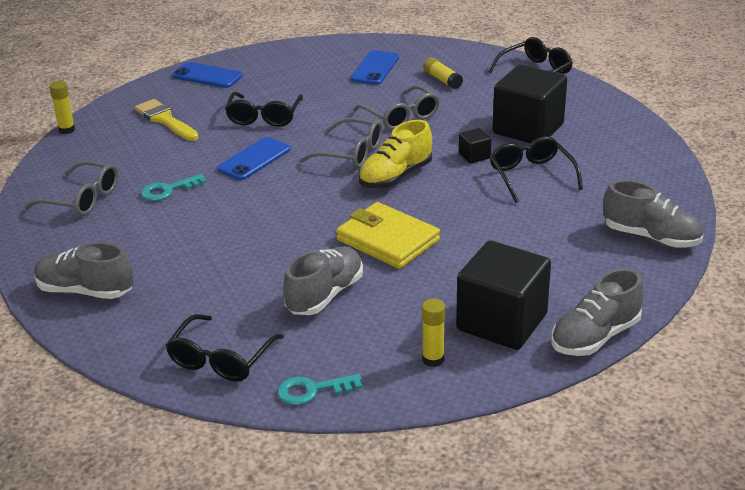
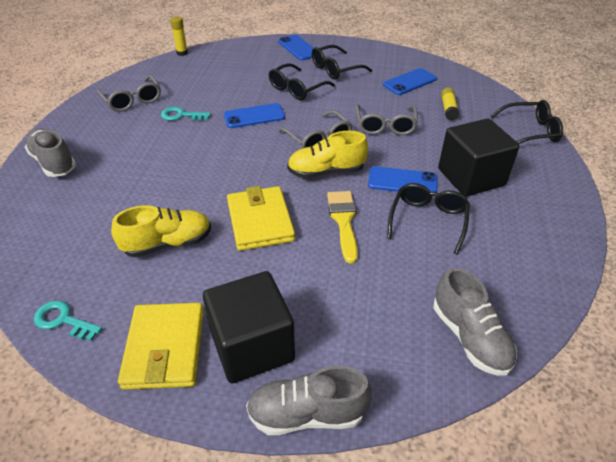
camera: 35 degrees right, 10 degrees up
(165, 120) = (239, 67): yellow brush -> yellow brush (343, 221)
(221, 359) = (50, 257): black glasses -> black glasses (335, 69)
(325, 295) = (168, 244): grey shoe -> yellow shoe
(433, 359) = (165, 348): yellow glue stick -> yellow wallet
(474, 156) = (402, 181): black cube -> blue phone

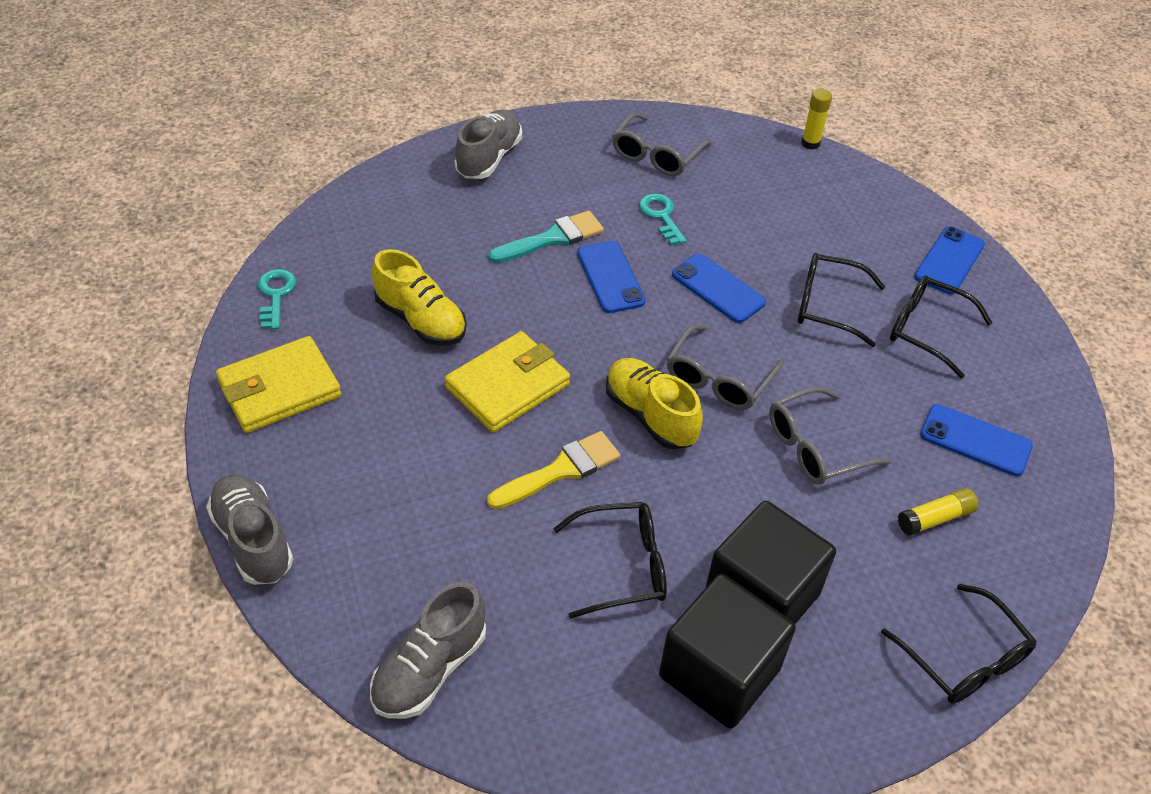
camera: 60 degrees right, 5 degrees up
(155, 160) = (552, 238): none -> turquoise brush
(252, 346) = (315, 459): black cube -> black cube (719, 672)
(402, 181) = (689, 510): blue phone -> blue phone (610, 277)

